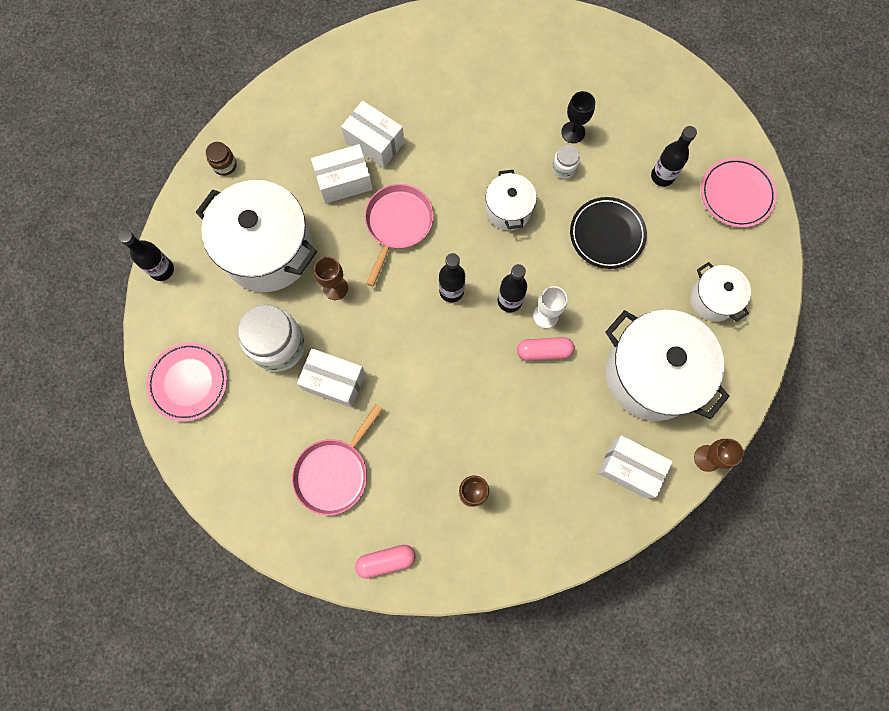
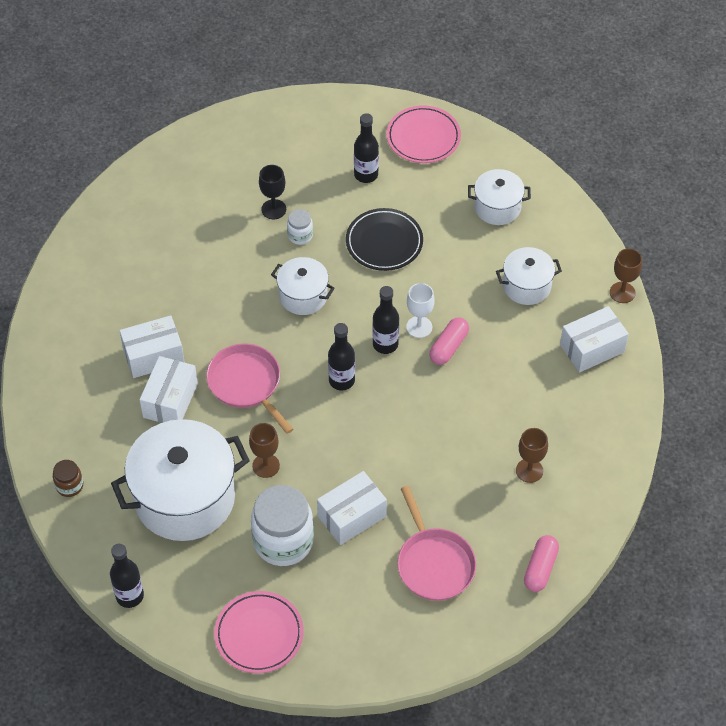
camera: 55 degrees left, 20 degrees down
(651, 374) = (526, 286): white pot -> white pot, size x0.52

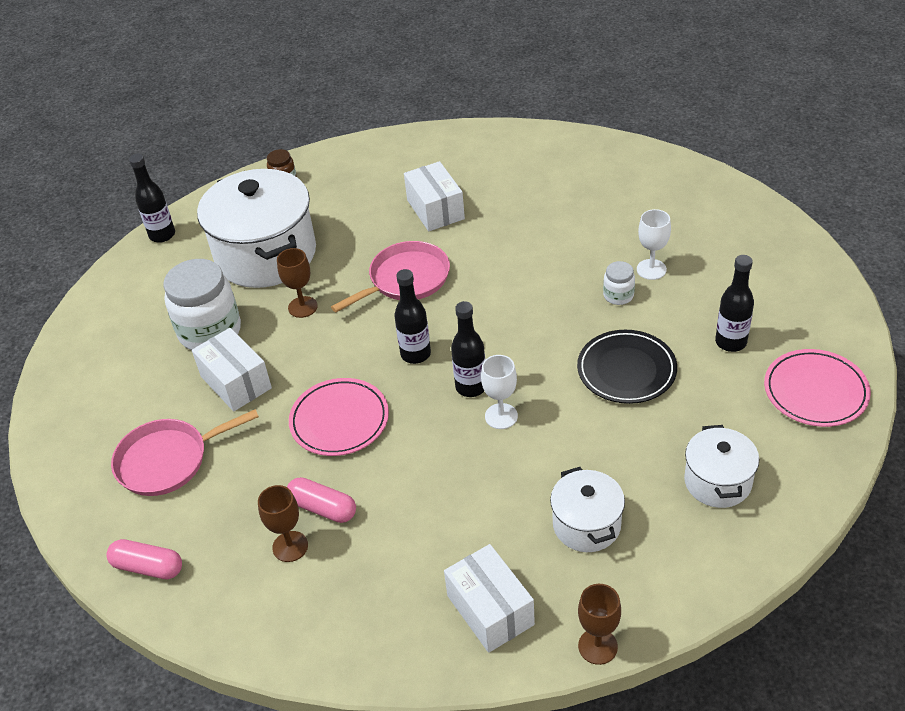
camera: 90 degrees right, 10 degrees down
(170, 400) = (381, 228): white box -> none
(259, 634) = (106, 327): pink plate -> pink plate (339, 420)
(273, 209) = (651, 269): black goblet -> white goblet
(303, 296) = (530, 308): white pot -> none
(448, 347) = (474, 448): pink capsule -> pink capsule (323, 508)

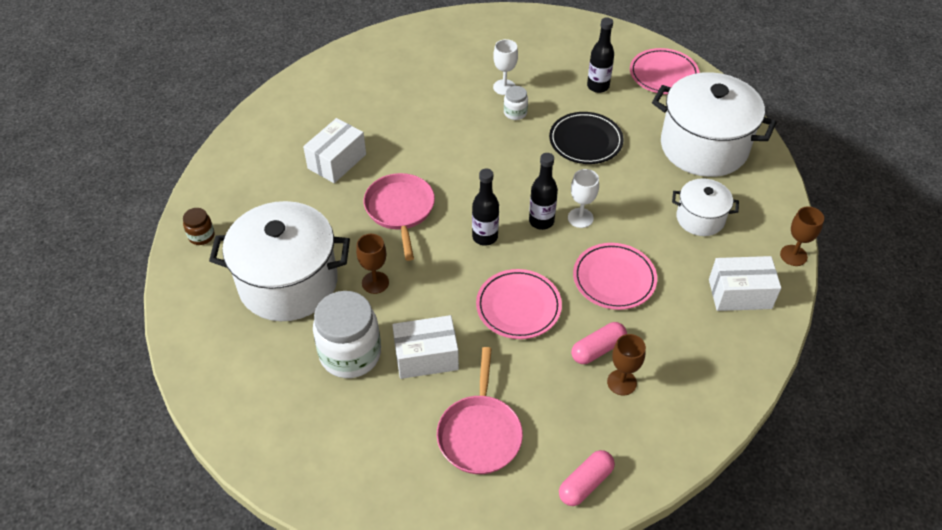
camera: 65 degrees left, 5 degrees up
(162, 235) = (187, 347): black bottle -> none
(431, 482) = (614, 279): none -> pink plate
(435, 209) = (337, 161): white box -> white box turned 60 degrees counterclockwise
(717, 482) = (704, 147): white pot -> white pot, size x1.93

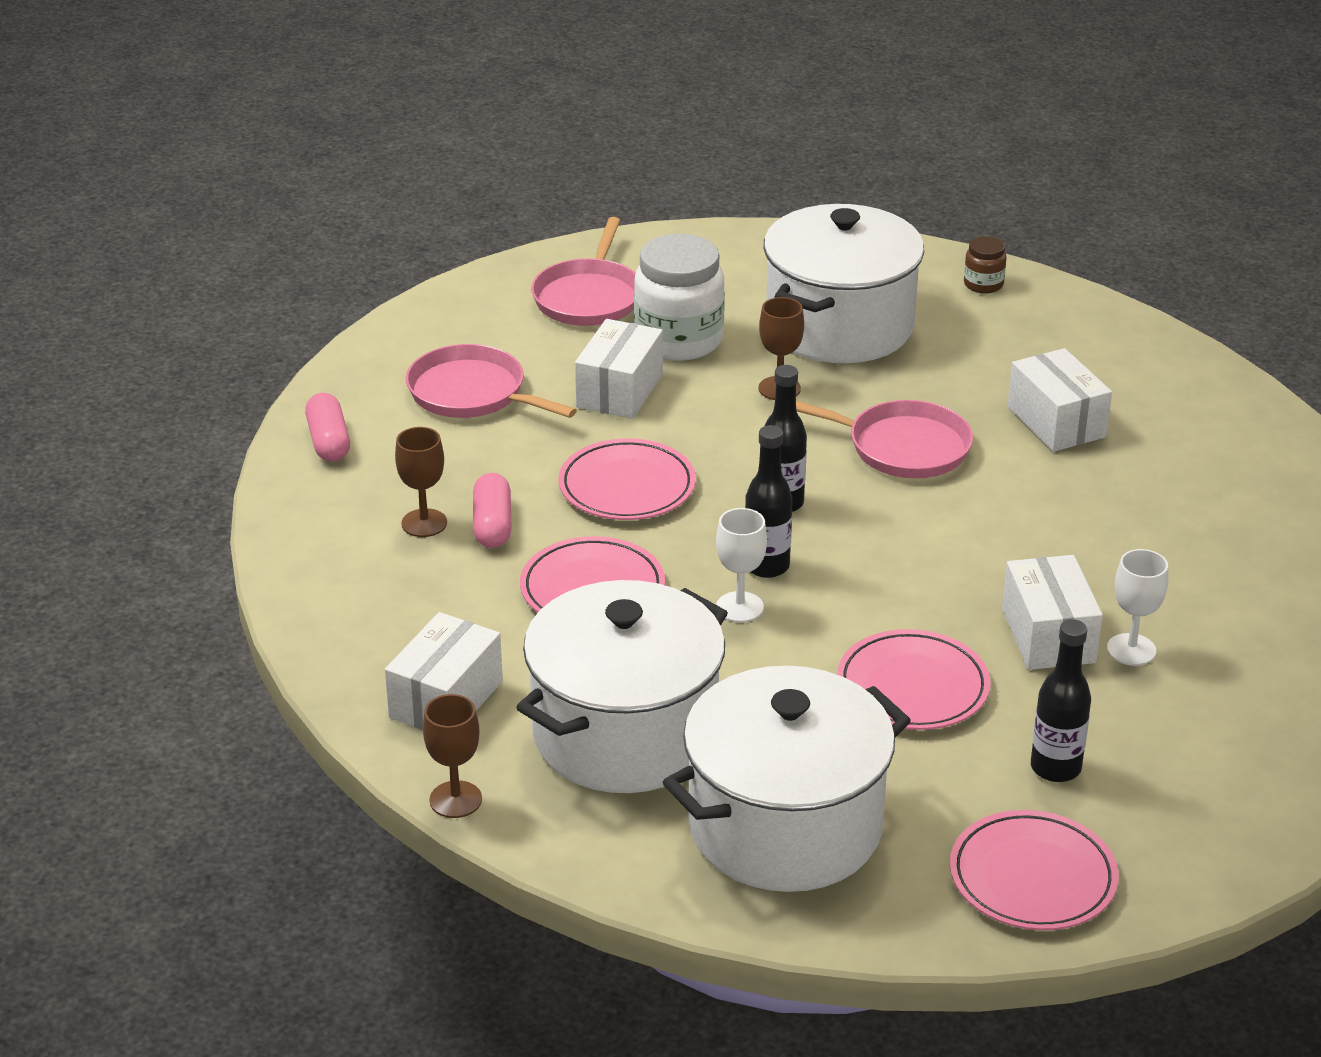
camera: 120 degrees right, 15 degrees down
(324, 430) = (589, 297): none -> pink pan
(515, 113) = (1048, 636): white jar -> white box
(585, 141) = (912, 687): black plate -> pink plate
(700, 218) = (625, 734): white pot -> white pot, size x1.93

